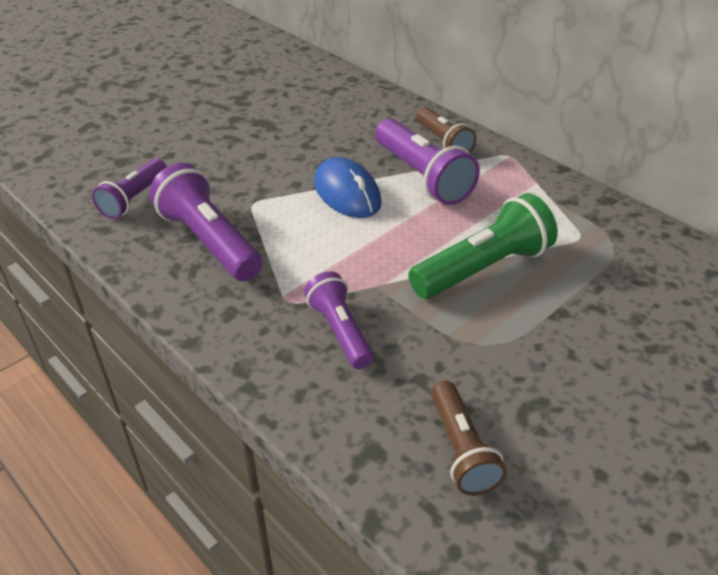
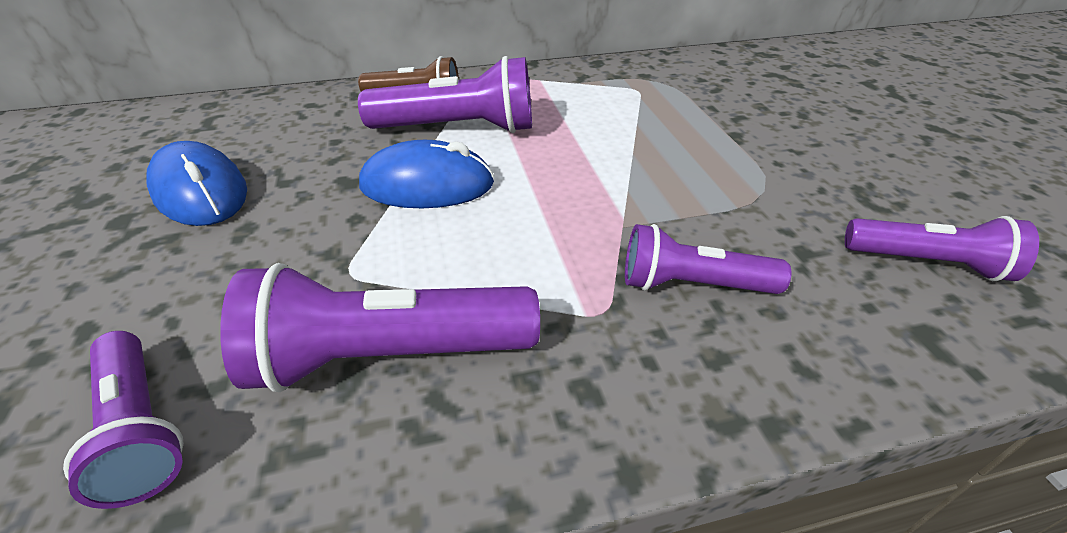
camera: 60 degrees left, 0 degrees up
(274, 126) = (200, 191): none -> blue mouse
(461, 450) = (927, 263): brown flashlight -> purple flashlight
(483, 268) = (644, 149): green flashlight -> none

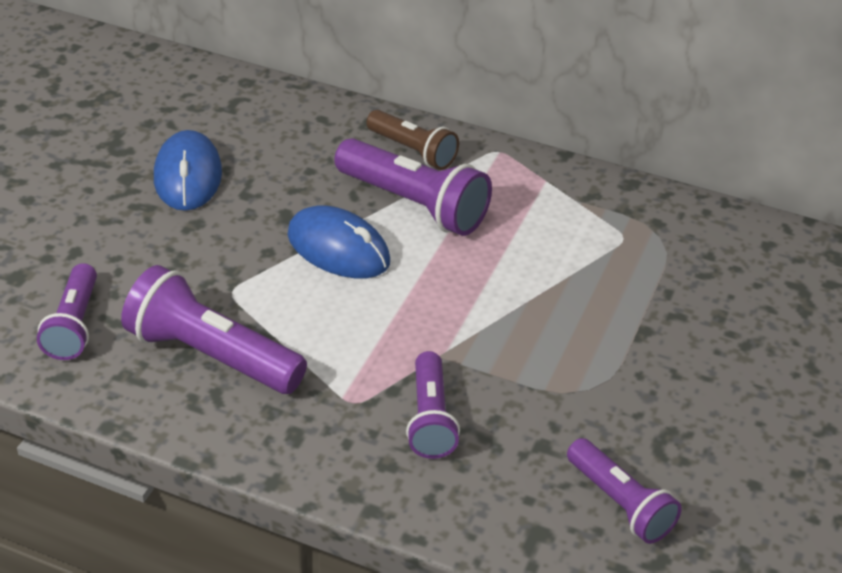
camera: 35 degrees right, 0 degrees up
(691, 284) = (430, 419): purple flashlight -> purple flashlight turned 135 degrees counterclockwise

